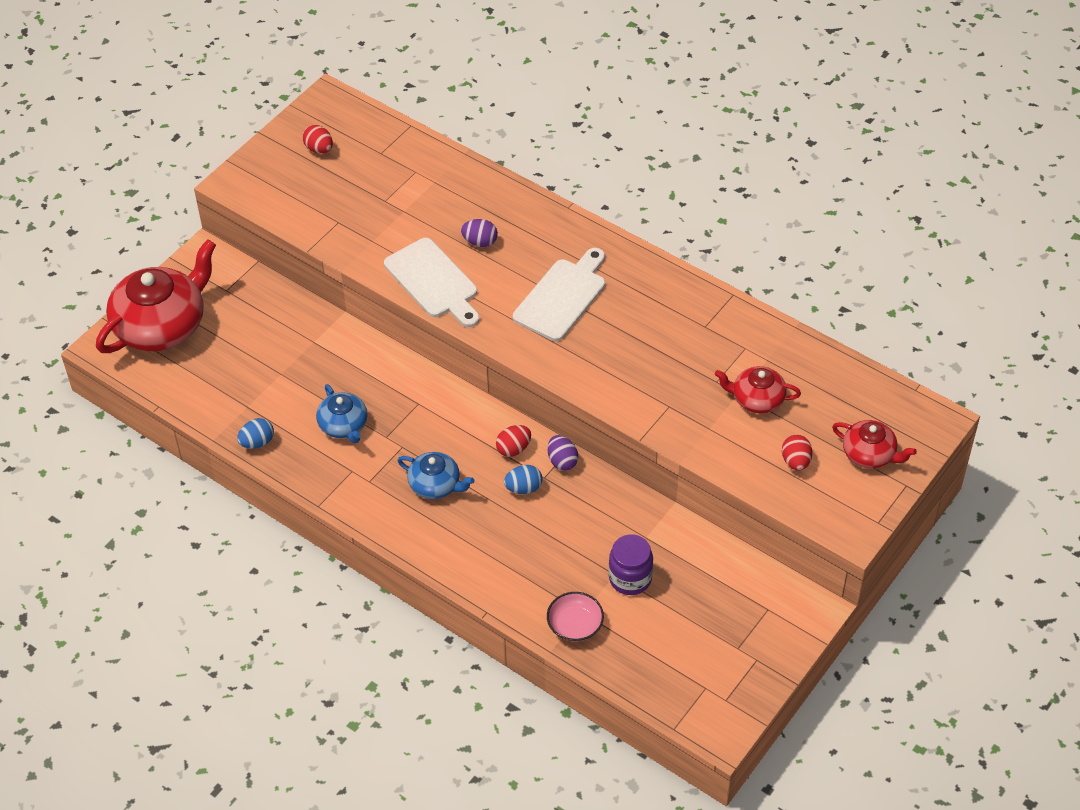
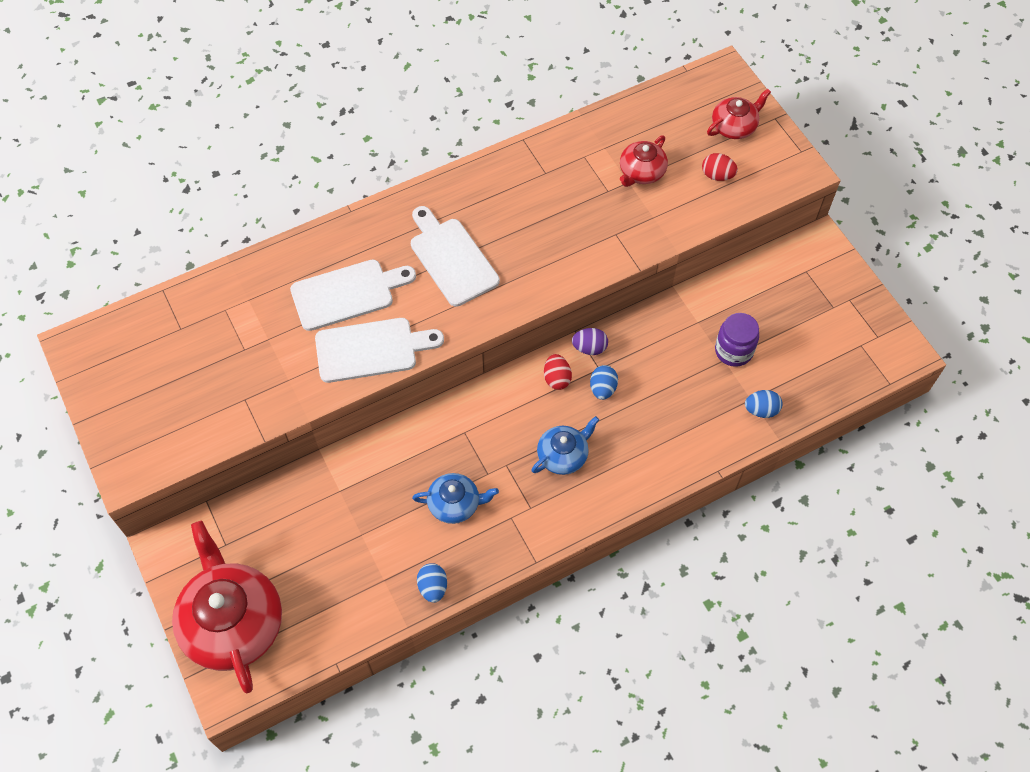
camera: 65 degrees left, 10 degrees up
(319, 149) = (137, 379): red egg -> none
(480, 242) = (347, 294): purple egg -> white cutting board
(575, 625) = (761, 410): pink bowl -> blue egg

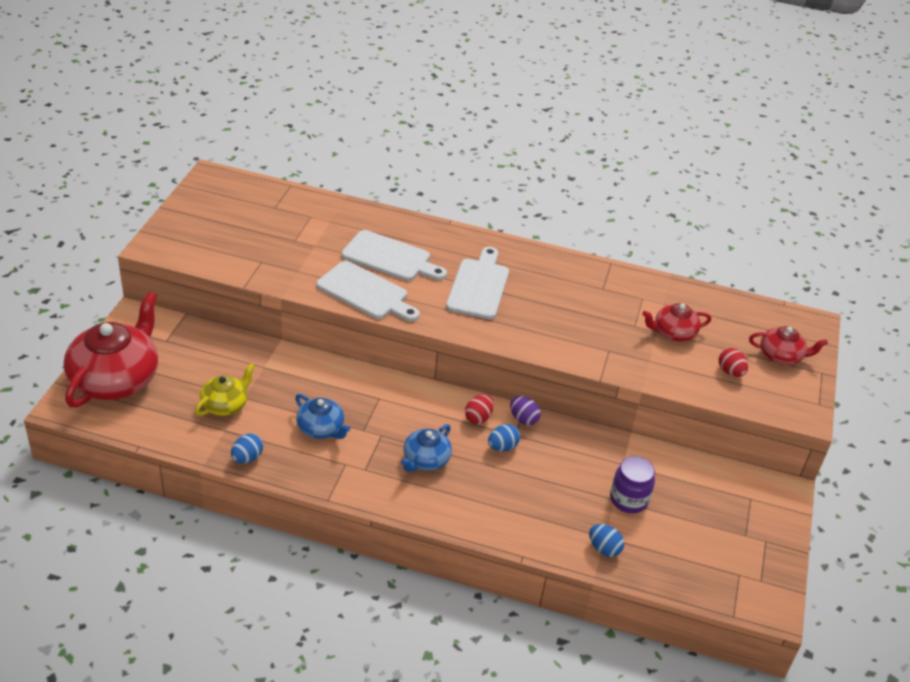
camera: 40 degrees right, 20 degrees down
(354, 556) = (225, 404): none -> yellow teapot
(563, 455) = (425, 460): blue teapot -> blue teapot turned 120 degrees clockwise

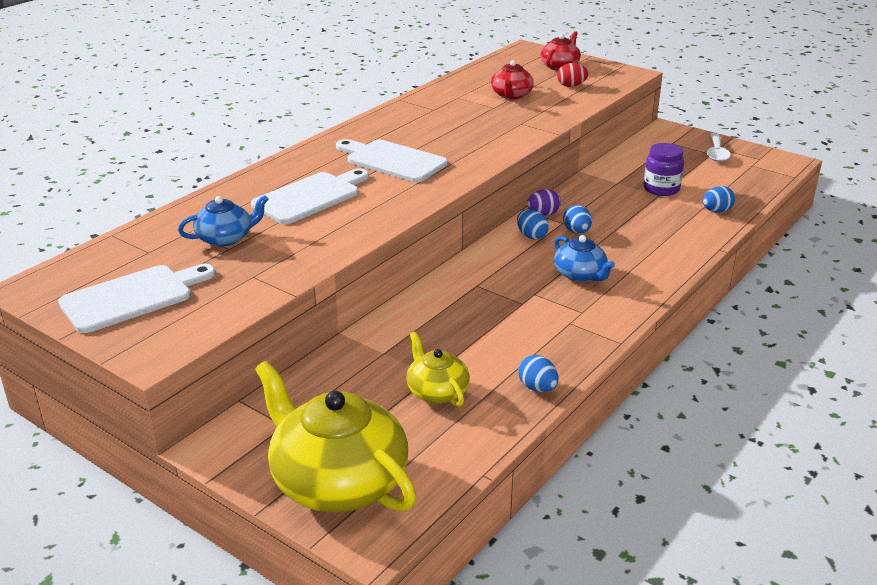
camera: 65 degrees left, 10 degrees down
(116, 378) = (337, 481): red teapot -> yellow teapot
(321, 428) = (508, 329): blue teapot -> blue teapot (225, 238)
(366, 292) = (361, 220): white cutting board -> white cutting board (132, 297)
(478, 418) = (531, 236): red egg -> blue egg
(749, 540) = (716, 153): none -> white spoon

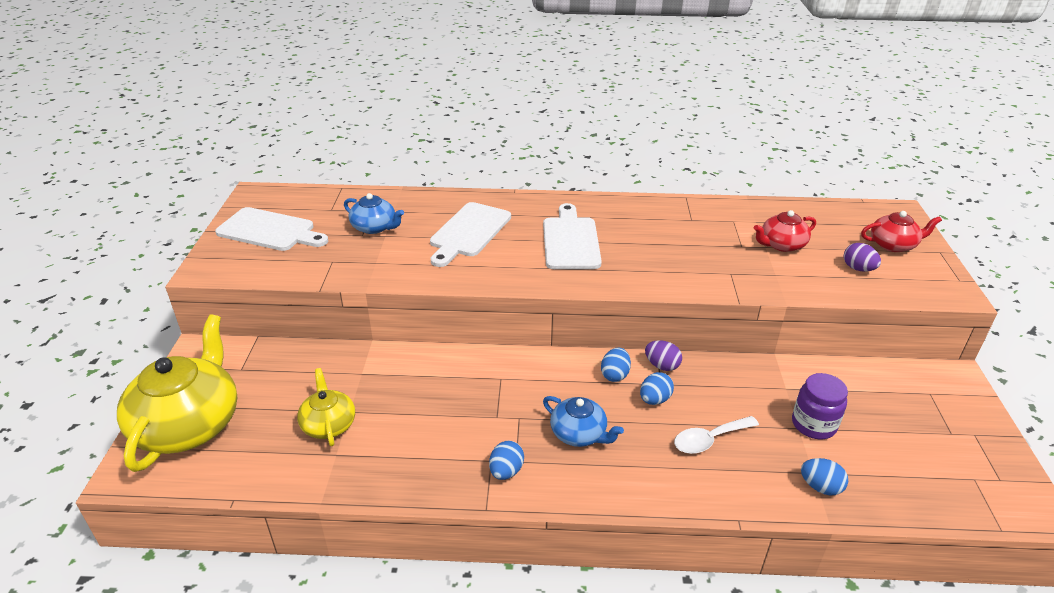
camera: 55 degrees right, 5 degrees up
(310, 197) = (469, 232): white cutting board -> white cutting board turned 105 degrees clockwise
(437, 391) = (328, 424): yellow teapot -> yellow teapot turned 45 degrees counterclockwise
(537, 388) = (372, 481): blue egg -> blue egg (506, 471)
(571, 86) = (858, 269): red egg -> purple egg
(580, 275) = (579, 434): blue teapot -> blue teapot turned 75 degrees counterclockwise
(716, 153) = (959, 437): white spoon -> white spoon (709, 440)

